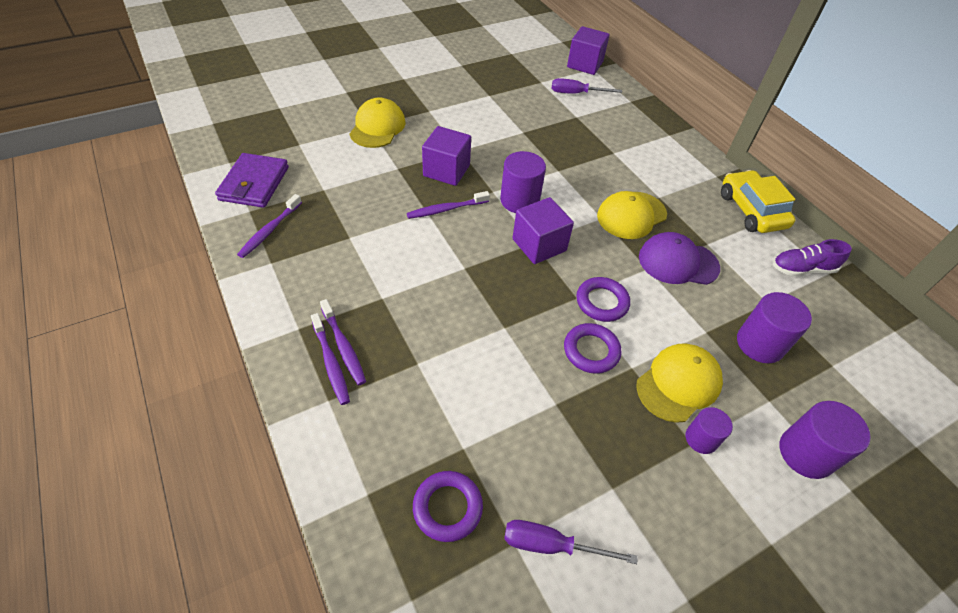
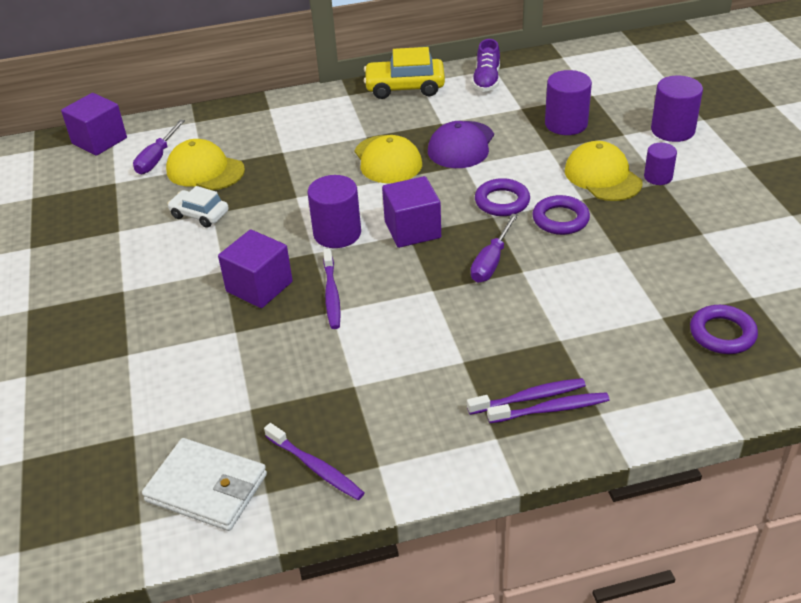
camera: 70 degrees left, 10 degrees down
(254, 183) = (206, 488): purple wallet -> white wallet
(377, 127) = (135, 345): yellow cap -> yellow cap (205, 170)
(518, 126) = (199, 214): none -> white car
(551, 545) = (754, 276): purple screwdriver -> purple screwdriver (491, 262)

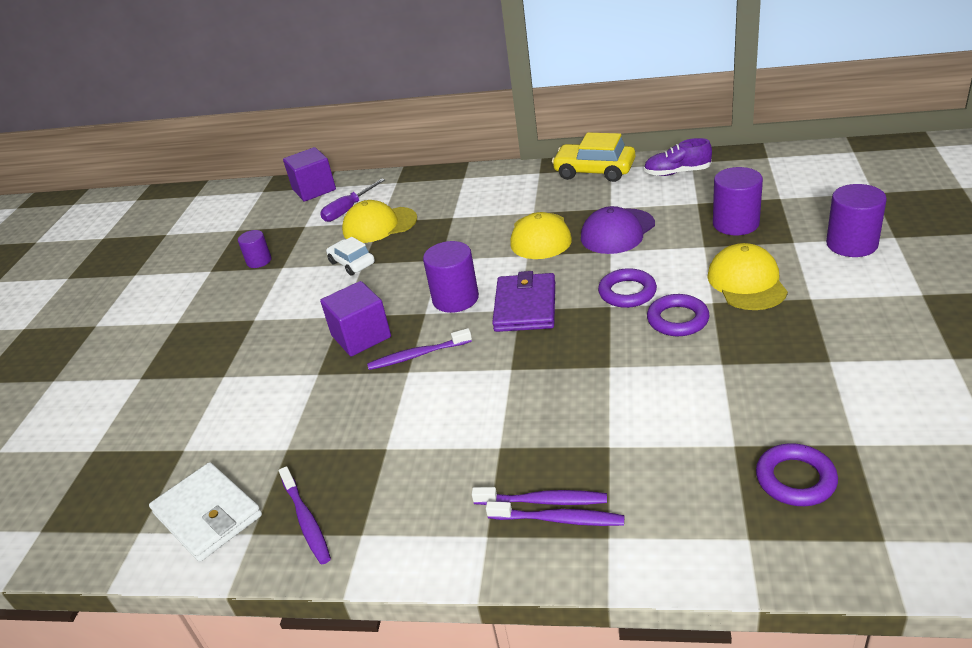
camera: 25 degrees right, 5 degrees down
(205, 170) = (379, 225): yellow cap -> yellow cap turned 60 degrees counterclockwise
(332, 294) = (417, 355): purple toothbrush -> purple toothbrush turned 60 degrees clockwise
(412, 230) = (525, 306): purple cube -> purple wallet
(486, 80) = (677, 172): purple shoe -> purple shoe turned 60 degrees clockwise
(491, 262) = (583, 351): purple screwdriver -> none
(658, 177) = (808, 291): purple cylinder -> purple cylinder (259, 261)

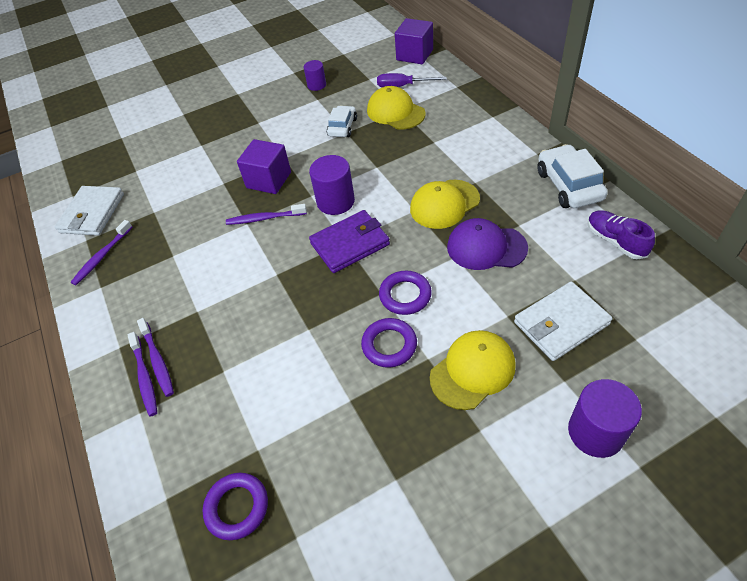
camera: 55 degrees right, 15 degrees up
(417, 355) = (265, 218): purple toothbrush -> purple toothbrush turned 45 degrees counterclockwise
(594, 171) = (568, 185): yellow car -> white car
(735, 224) = (561, 323): purple cylinder -> white wallet

